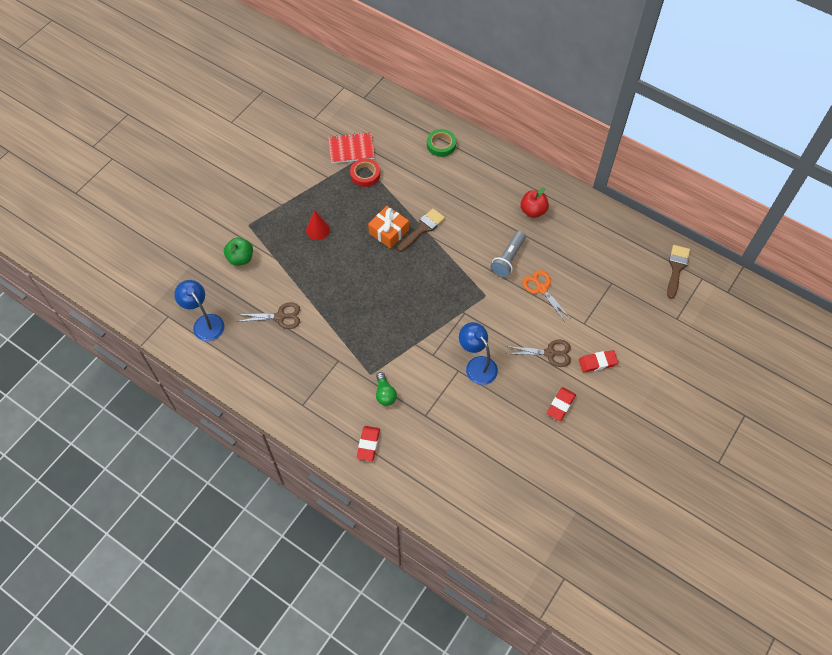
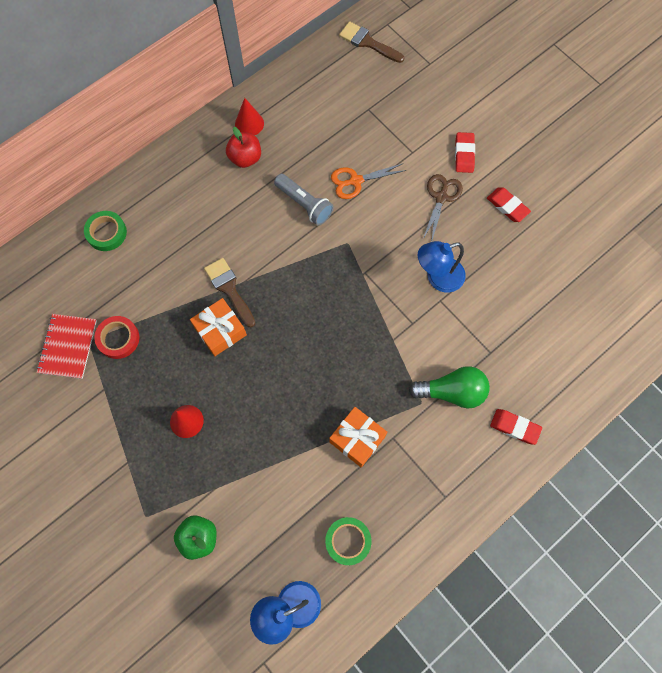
camera: 75 degrees left, 10 degrees up
(257, 348) = (348, 541): none -> green tape
(280, 316) = (308, 499): brown scissors -> none
(331, 337) = (357, 439): none -> orange gift
(385, 394) = (452, 392): green light bulb -> green light bulb, size x1.58
(564, 205) = (249, 123): none -> red cone

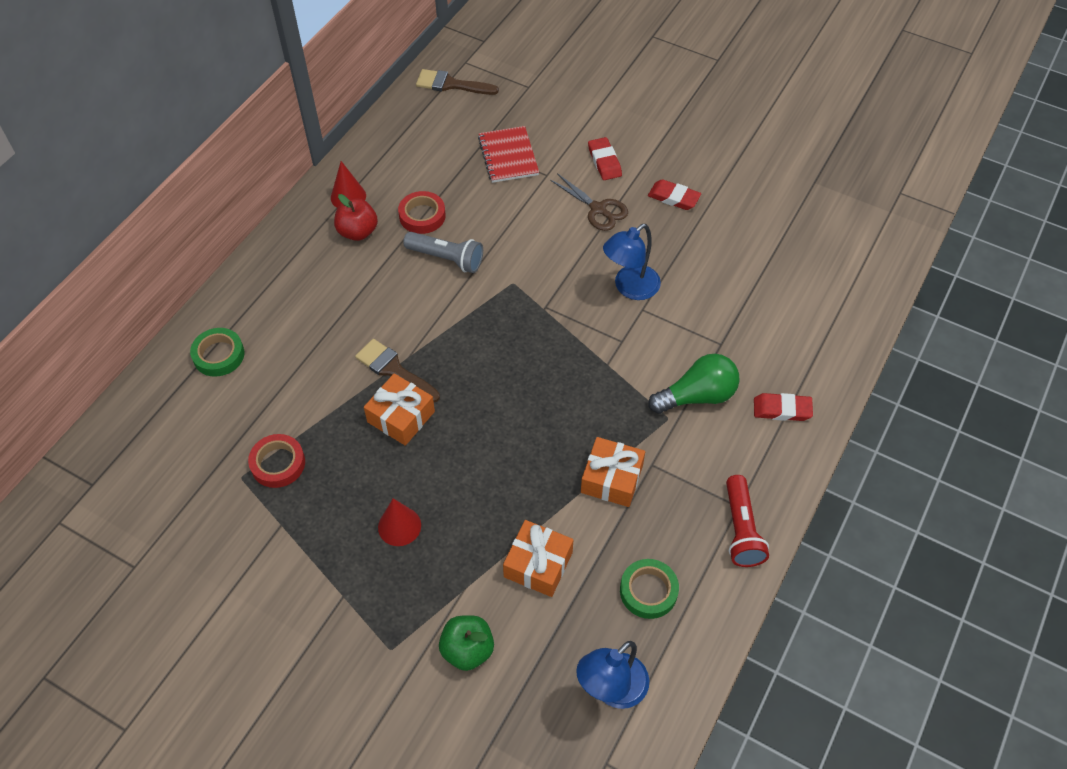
camera: 20 degrees left, 15 degrees down
(68, 347) = (217, 492): red notebook -> red notebook (508, 156)
(275, 489) = (538, 564): none -> orange gift
(300, 159) = (422, 216): none -> red tape
(355, 181) = (495, 220): orange scissors -> none
(439, 517) = (741, 529): none -> red flashlight
(441, 197) = (598, 209): brown scissors -> brown scissors turned 135 degrees clockwise

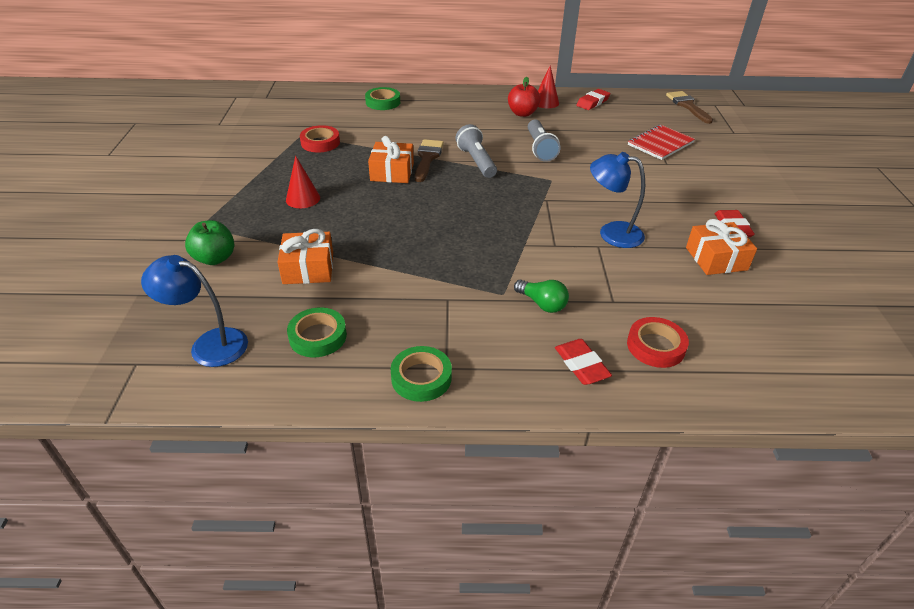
camera: 60 degrees right, 15 degrees down
(422, 216) = (564, 130): red tape -> red tape (655, 346)
(433, 328) = (476, 161): none -> grey flashlight
(598, 209) = (667, 195): brown scissors -> none
(604, 161) = (717, 183): red eraser -> red eraser (592, 102)
(612, 479) = (415, 281): orange gift -> orange gift (716, 259)
(697, 396) = (542, 304): green light bulb -> green light bulb, size x0.63
(741, 529) = (421, 378): red flashlight -> green tape

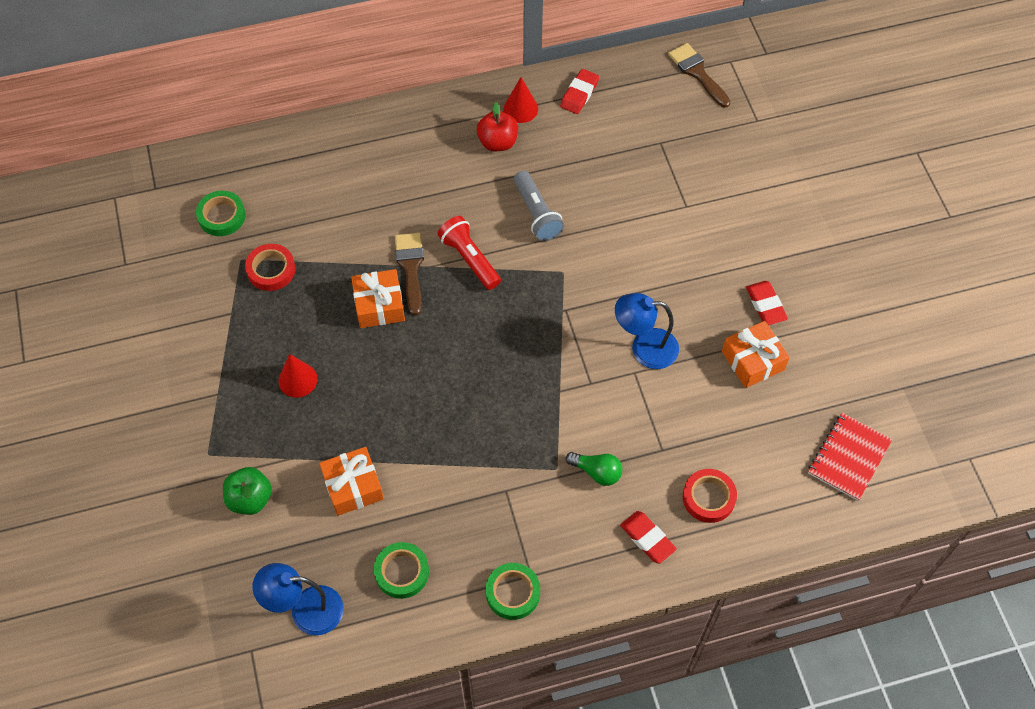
camera: 15 degrees left, 20 degrees up
(383, 102) = (313, 161): green tape -> green tape (222, 216)
(476, 161) = (469, 259): grey flashlight -> red flashlight
(660, 144) = (674, 167): red notebook -> red notebook (849, 457)

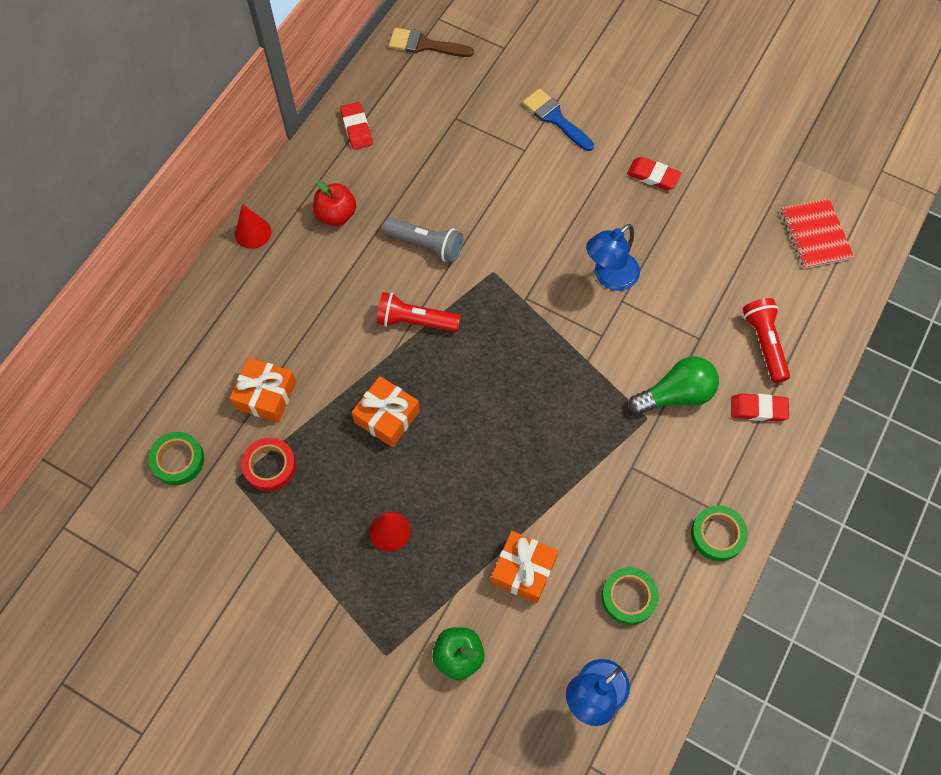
camera: 45 degrees left, 5 degrees up
(410, 267) = (378, 366): brown brush -> none
(520, 109) = (325, 175): red cone -> red cone (253, 232)
(596, 472) = (675, 394): green light bulb -> green light bulb, size x1.58
(708, 498) = (764, 343): red tape -> red flashlight
(737, 202) = (555, 118): none -> blue brush
(753, 360) = (687, 222): orange gift -> orange gift (266, 395)

